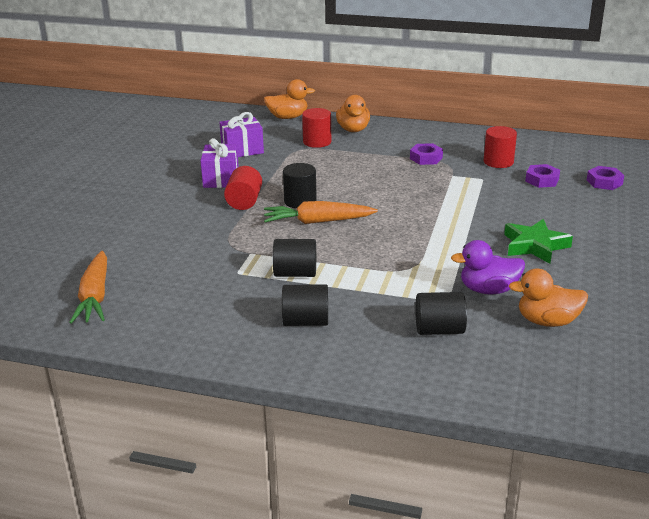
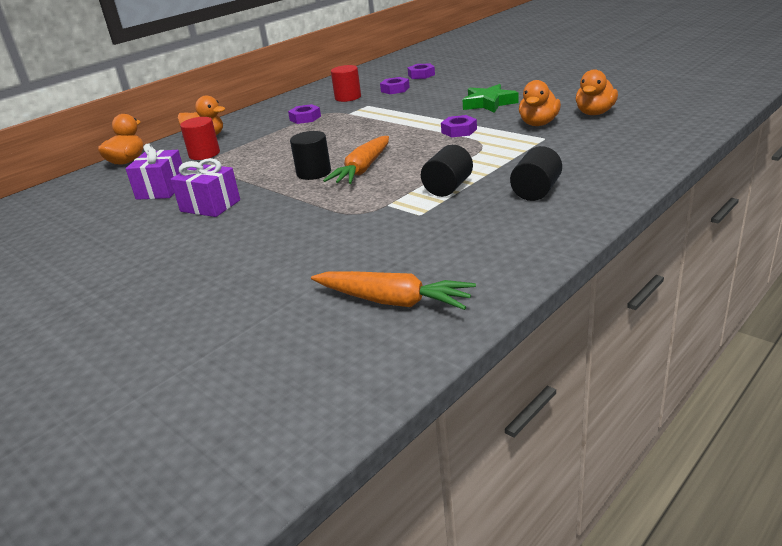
camera: 60 degrees left, 0 degrees up
(244, 202) = (279, 198): red cylinder -> none
(439, 247) = (459, 131): none -> purple nut
(439, 330) = (584, 145): black cylinder -> none
(488, 290) = (538, 124): purple duck -> orange duck

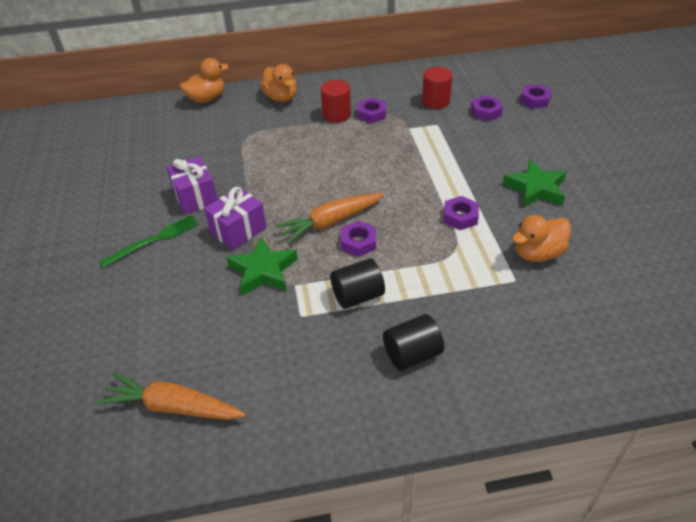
camera: 35 degrees right, 15 degrees up
(161, 189) = (190, 153): purple gift -> purple gift (238, 230)
(204, 154) = (257, 122): red cylinder -> red cylinder (336, 114)
(207, 240) = (154, 240): none -> green fork
(314, 173) = (295, 202): black cylinder -> none
(347, 210) = (263, 271): none -> green star
(393, 301) = (173, 407): orange carrot -> orange carrot turned 135 degrees clockwise
(403, 168) = (358, 242): none -> purple nut
(595, 113) = (609, 272): orange duck -> none

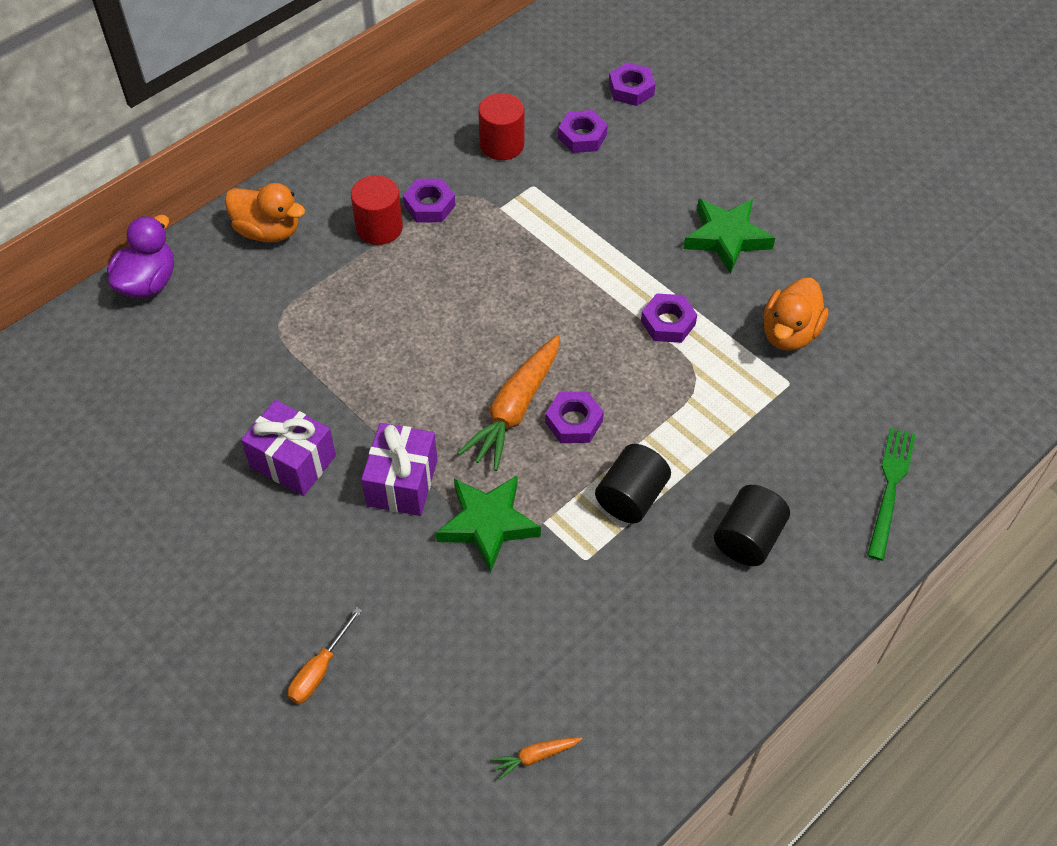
camera: 35 degrees left, 10 degrees up
(111, 298) = (319, 670): none -> orange screwdriver
(154, 240) = (296, 557): green fork -> green fork (890, 488)
(173, 407) = (535, 756): orange carrot -> orange carrot, size x0.46
(207, 98) = (148, 282): orange duck -> purple duck

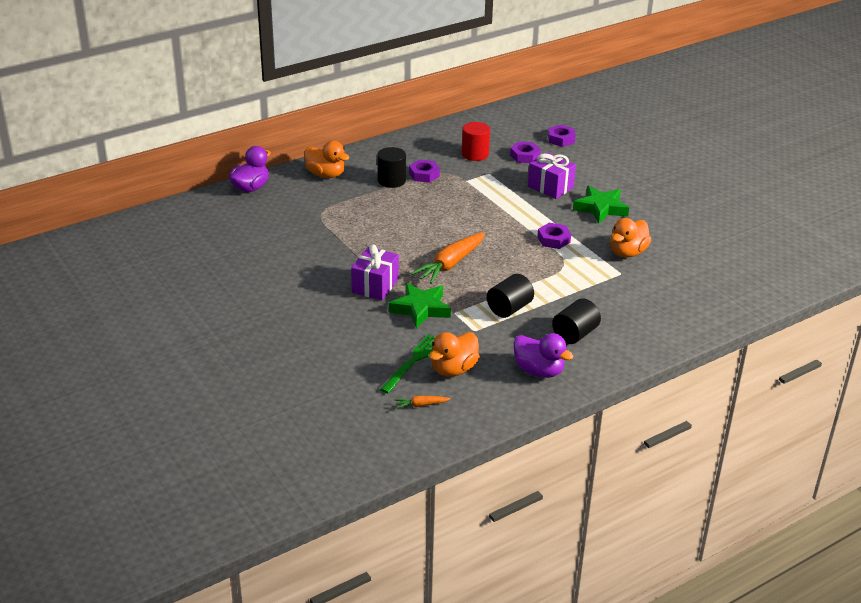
camera: 10 degrees right, 20 degrees down
(293, 461) = (314, 269): purple gift -> purple gift (550, 187)
(319, 670) = (306, 354): orange screwdriver -> none
(379, 228) = (391, 180): red cylinder -> black cylinder
(571, 659) = (453, 369): none -> orange duck
(574, 422) = (484, 273): purple nut -> none
(709, 636) = (539, 371): none -> purple duck
(890, 488) = (669, 324): green fork -> green fork (413, 362)

